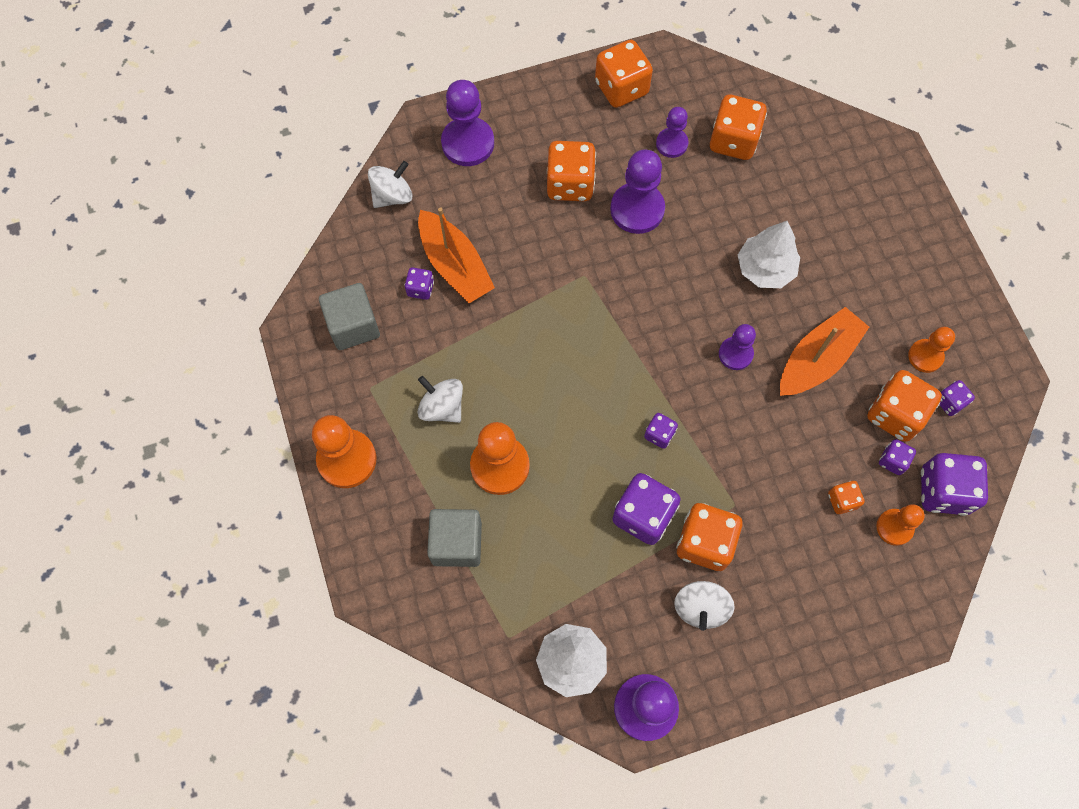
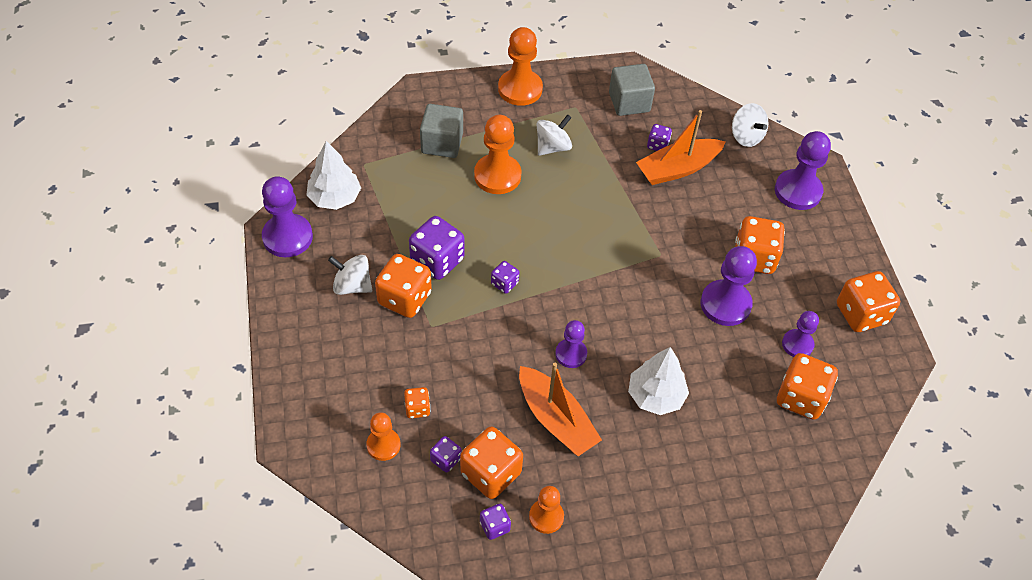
camera: 95 degrees right, 15 degrees down
(943, 491) = (408, 496): purple dice -> none

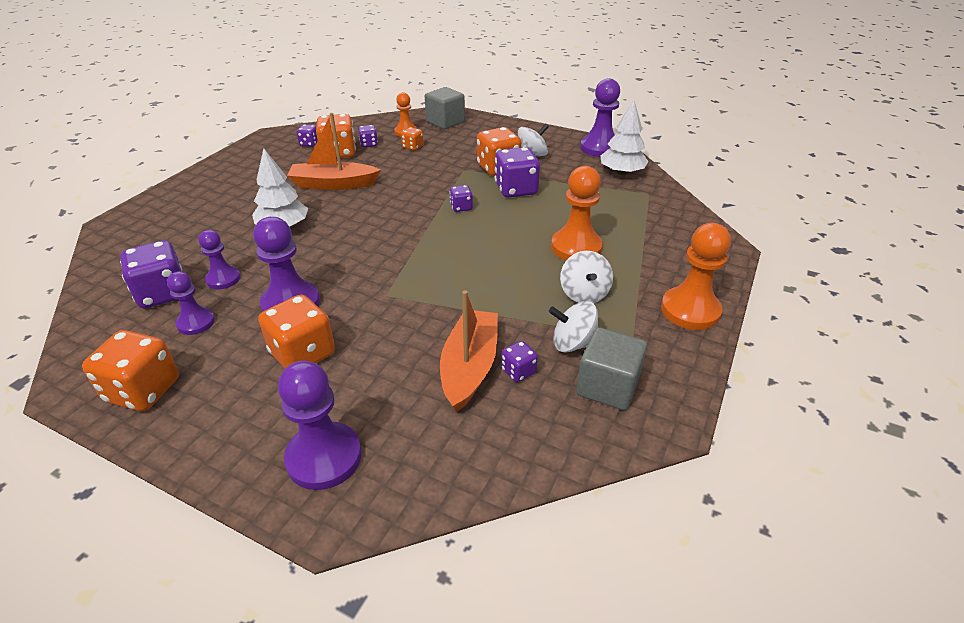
camera: 130 degrees right, 15 degrees down
(442, 143) = (643, 235): grey cube -> grey cube (445, 122)
(546, 517) = (287, 158): orange pawn -> none
(571, 354) = (367, 209): purple pawn -> purple pawn (223, 279)
(746, 136) = (455, 468): white spinning top -> white spinning top (573, 343)
(800, 398) = (163, 293): orange dice -> purple dice

